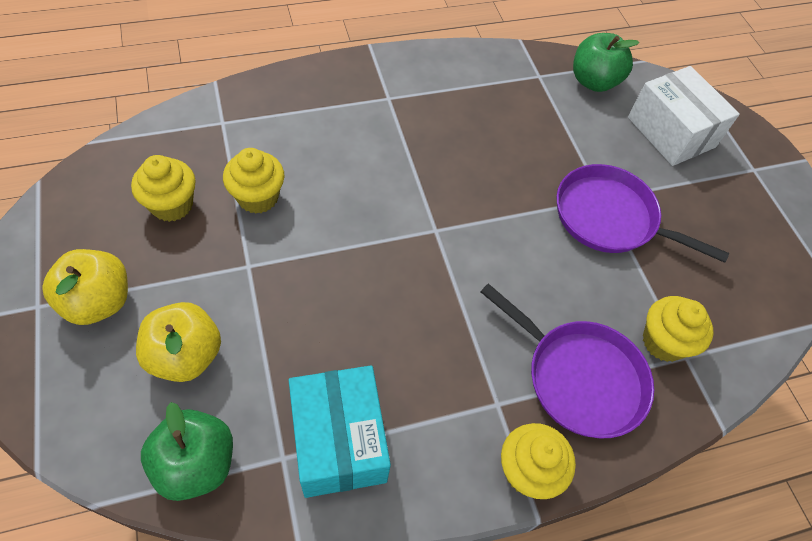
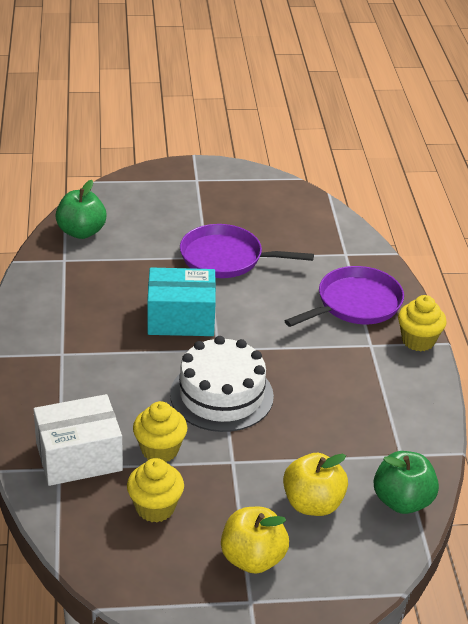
camera: 75 degrees left, 20 degrees down
(339, 441) = (390, 425): turquoise box -> turquoise box (181, 318)
(356, 243) = (221, 395): none -> white cake
(610, 218) = (226, 258): purple pan -> purple pan turned 60 degrees clockwise
(663, 342) = (333, 260): yellow cupcake -> none
(671, 132) = (149, 207): white box -> white box (79, 456)

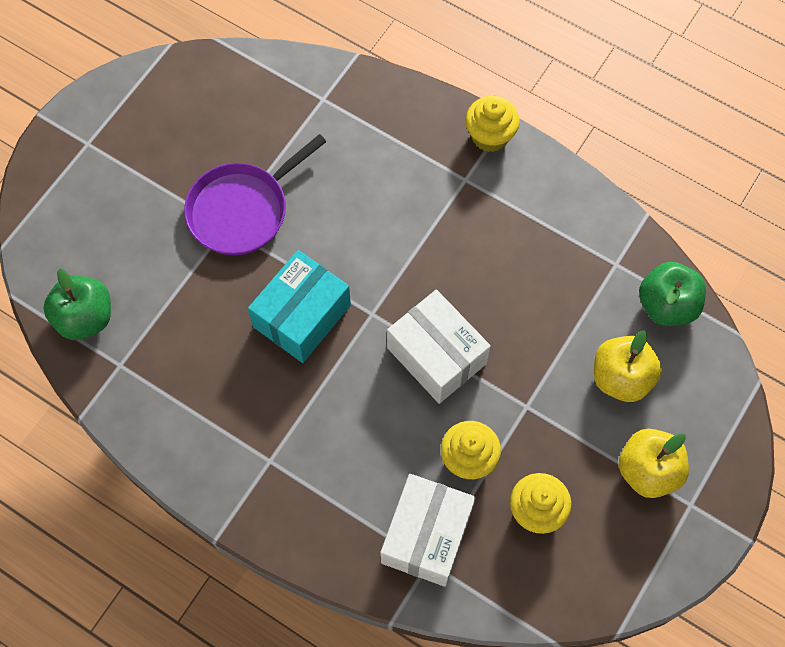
camera: 50 degrees left, 30 degrees up
(221, 395) = (436, 355): white cake -> white box
(355, 303) = (400, 147): purple pan -> none

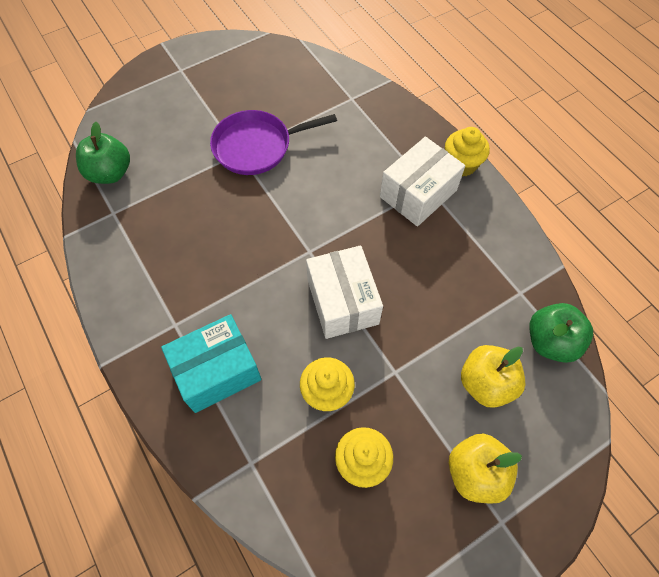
camera: 25 degrees right, 5 degrees down
(302, 316) = (257, 232): turquoise box -> turquoise box (217, 371)
(426, 535) = (261, 439): white box -> white box (418, 193)

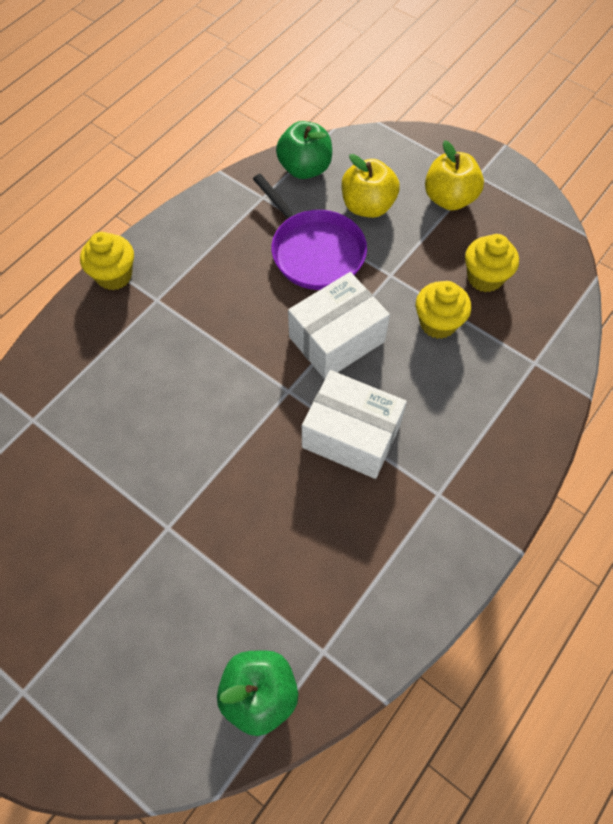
camera: 110 degrees left, 0 degrees up
(217, 371) = (467, 427): turquoise box -> none
(256, 146) = (150, 509): purple pan -> purple pan (315, 251)
(418, 193) = (170, 307): white box -> white box (351, 436)

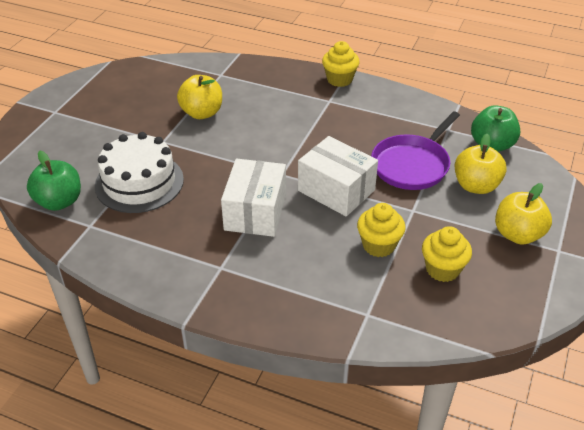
camera: 75 degrees right, 20 degrees down
(120, 462) = (202, 113): none -> yellow apple
(251, 572) = (139, 182): none -> white cake

